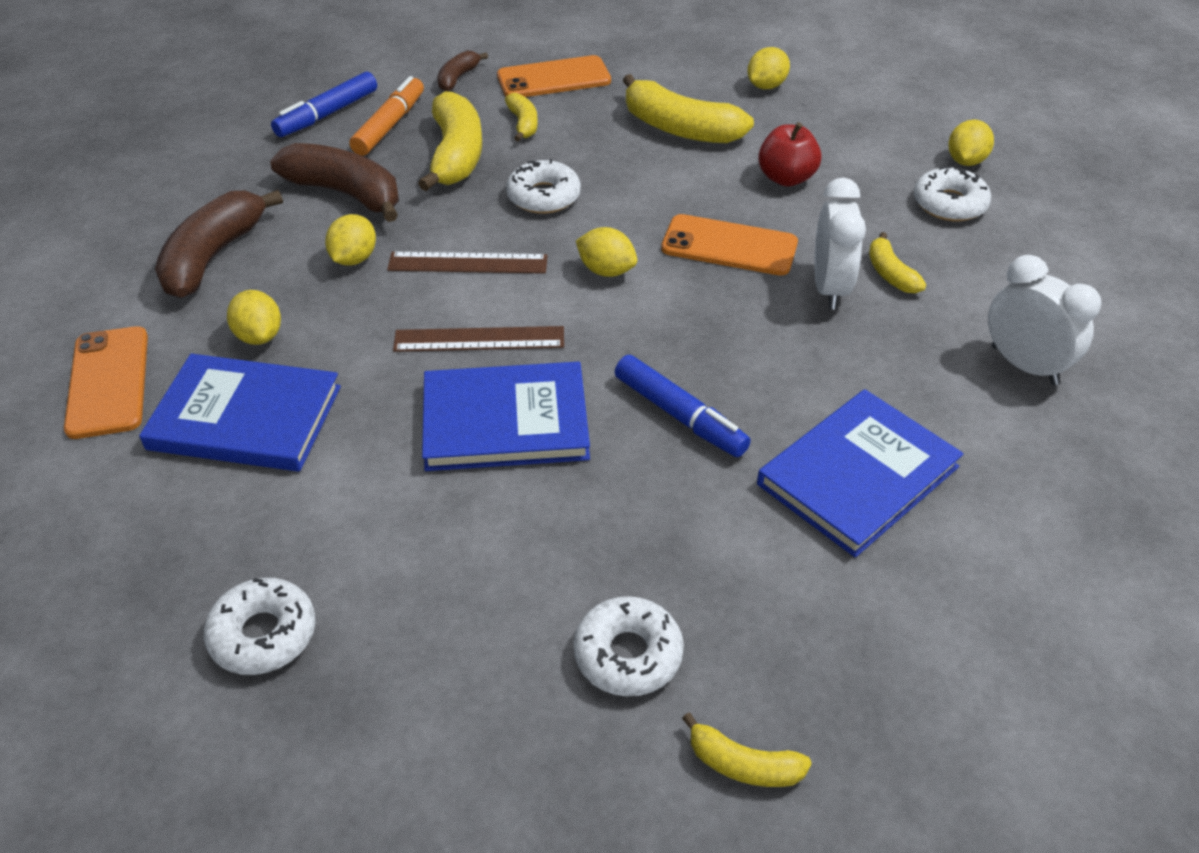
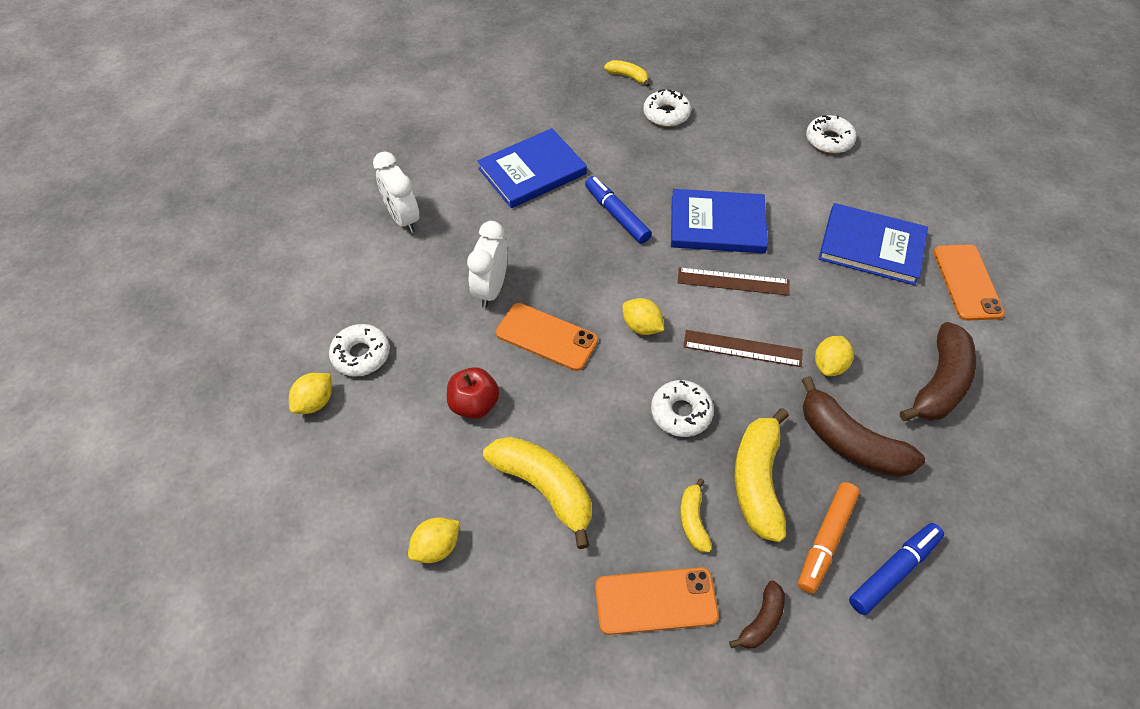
camera: 170 degrees left, 10 degrees up
(259, 336) = (880, 304): yellow lemon -> none
(890, 273) = (444, 295): yellow banana -> none

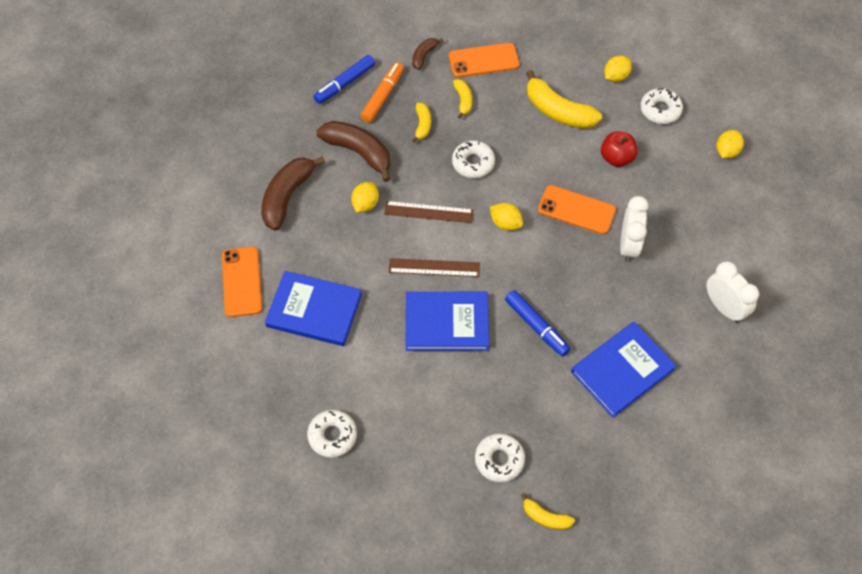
camera: 175 degrees right, 5 degrees up
(361, 355) = (709, 186): white donut -> white donut (660, 110)
(757, 481) = (422, 125): yellow banana -> yellow banana, size x0.52

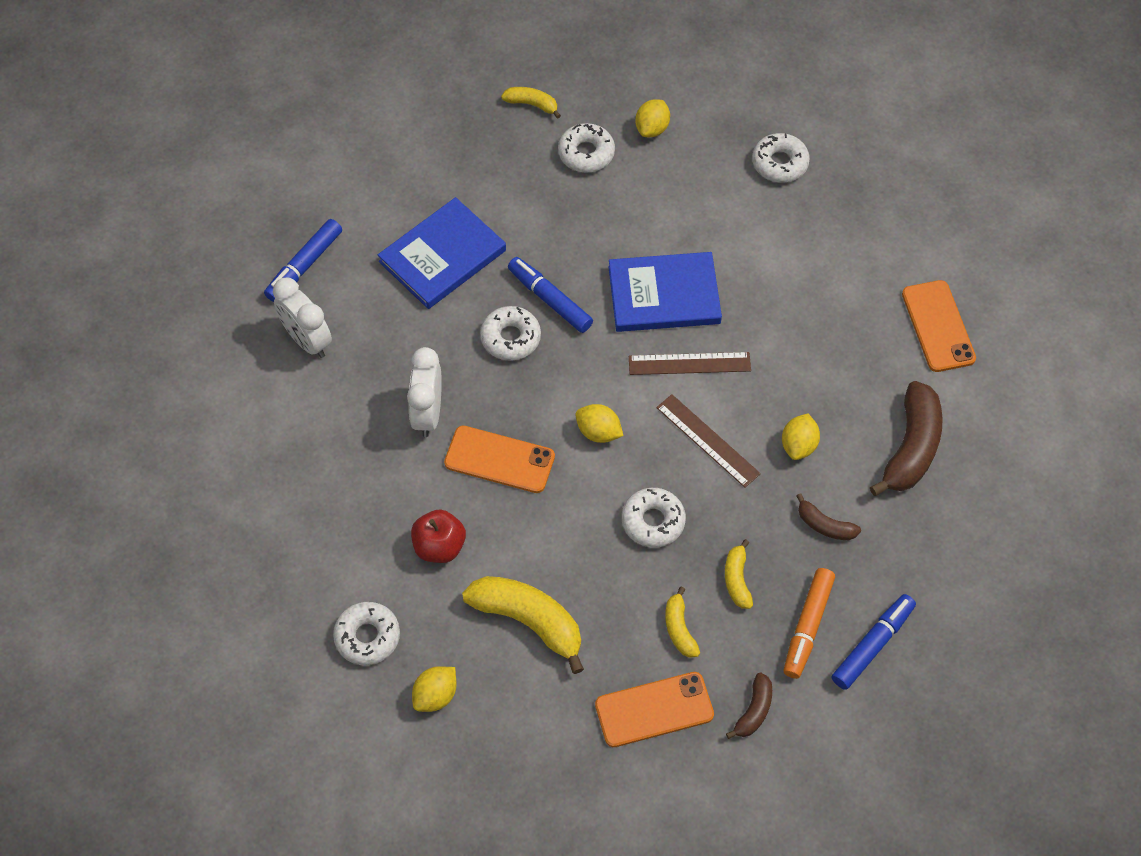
camera: 175 degrees right, 0 degrees up
(314, 310) = (835, 298): blue book -> none
(359, 152) = (824, 525): brown banana -> brown banana, size x0.52
(428, 212) = (708, 440): brown ruler -> brown ruler turned 45 degrees clockwise
(567, 297) = (510, 338): none -> white donut
(726, 151) = (272, 571): yellow lemon -> yellow lemon (652, 128)
(734, 371) = (305, 265): none -> blue marker

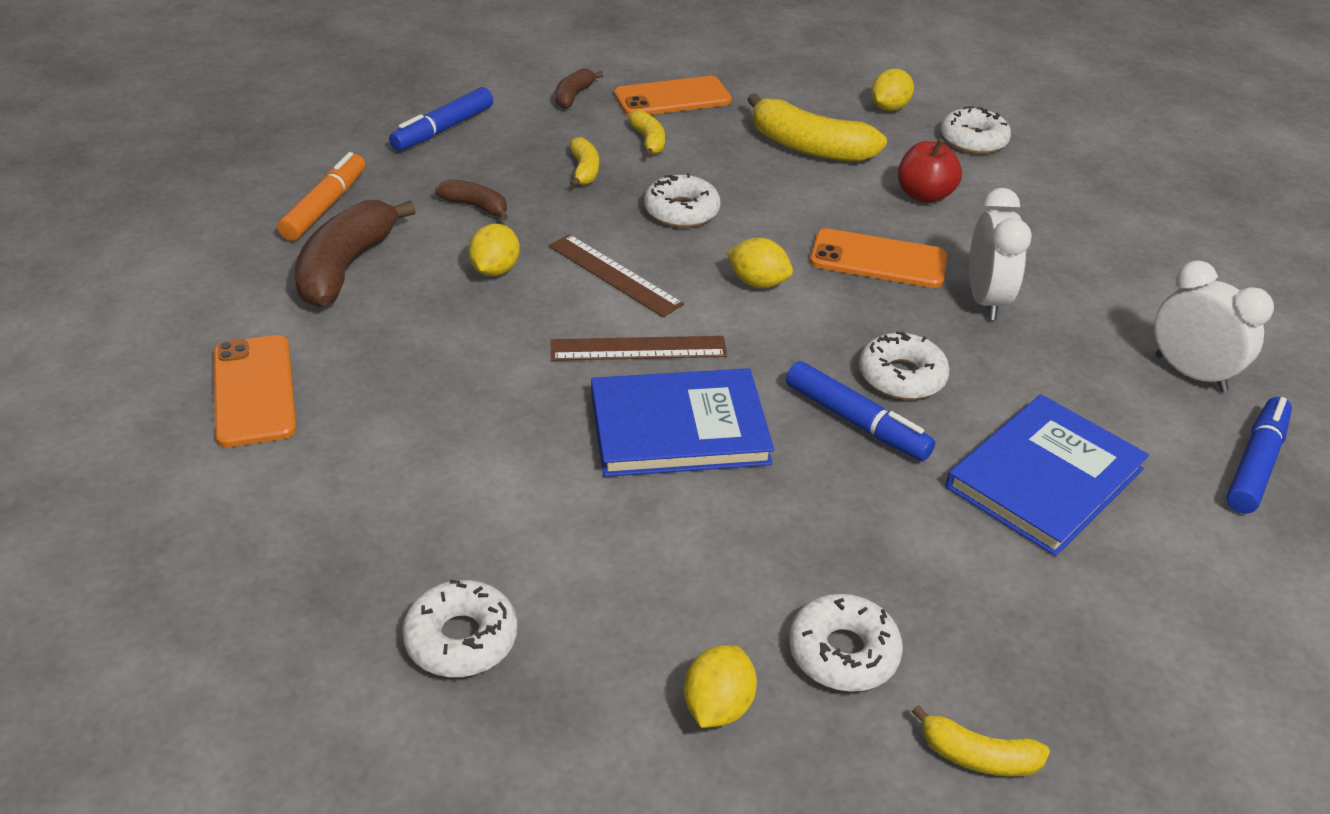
camera: 175 degrees right, 20 degrees down
(808, 626) = (510, 141): orange marker -> orange marker (325, 207)

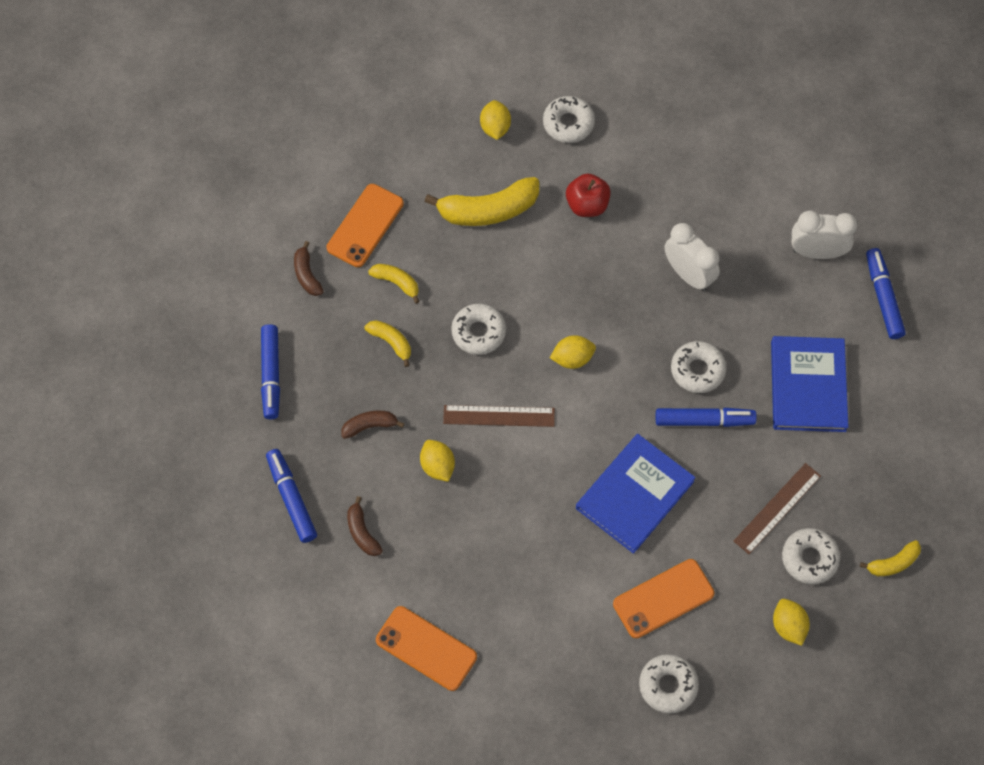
camera: 40 degrees left, 25 degrees up
(325, 207) = (291, 499): orange marker -> blue marker
(346, 267) = (362, 532): brown banana -> brown banana, size x0.52
(638, 348) = (565, 459): brown ruler -> brown ruler (777, 508)
(878, 259) = (612, 286): orange phone -> orange phone (663, 598)

